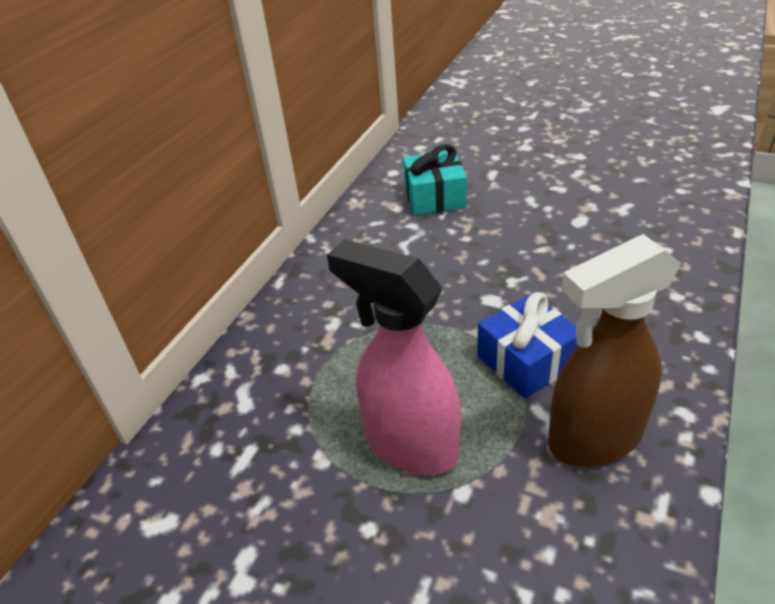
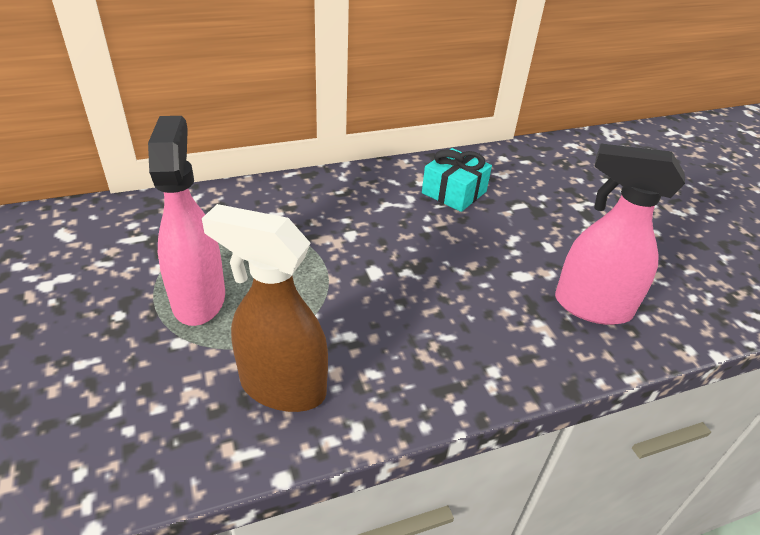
camera: 40 degrees right, 0 degrees up
(527, 361) = (328, 317): blue gift -> none
(648, 207) = (591, 306): none -> pink spray bottle

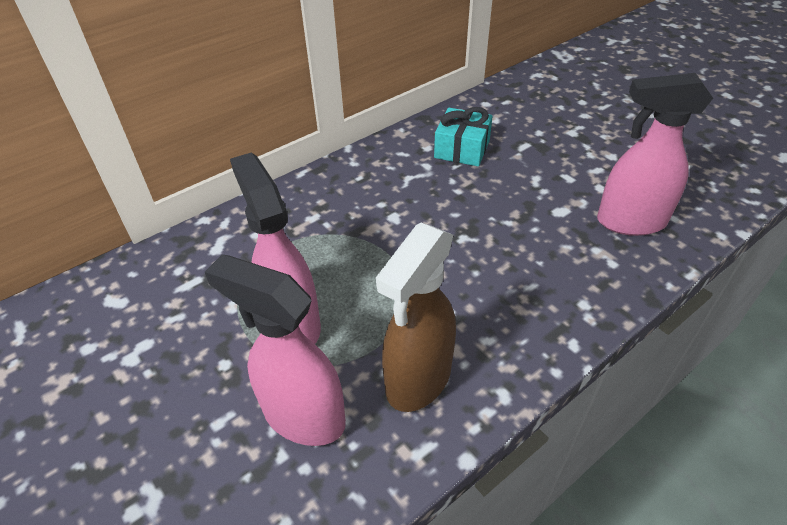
camera: 15 degrees left, 5 degrees up
(156, 383) = (303, 416): none -> pink spray bottle
(282, 387) = (418, 380): brown spray bottle -> brown spray bottle turned 60 degrees counterclockwise

